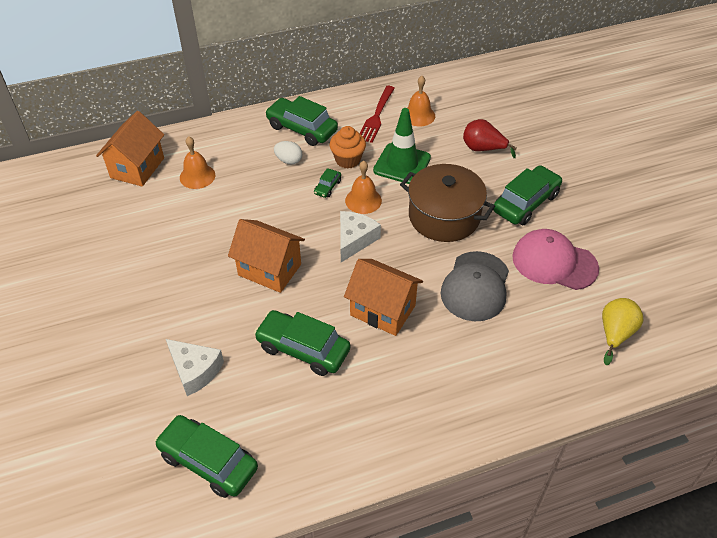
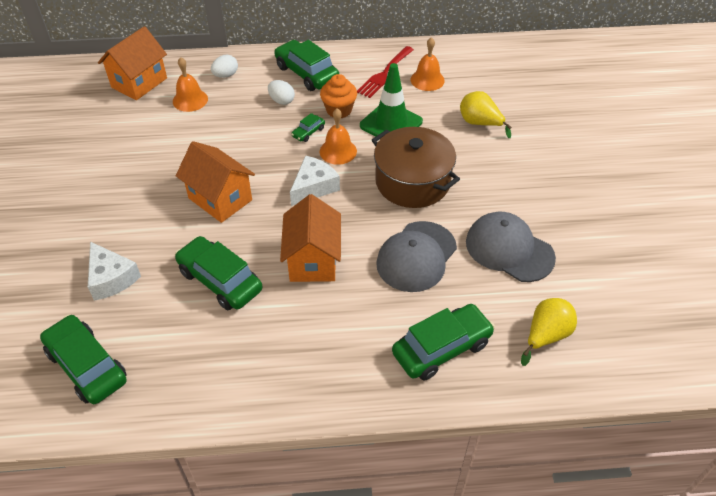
camera: 15 degrees right, 0 degrees up
(222, 144) = (225, 75): none -> white egg
(383, 310) = (313, 260): orange house -> orange house turned 45 degrees clockwise
(483, 149) = (480, 123): red pear -> yellow pear
(525, 203) = (503, 184): green car -> green car (441, 348)
(554, 262) = (509, 249): pink cap -> grey cap

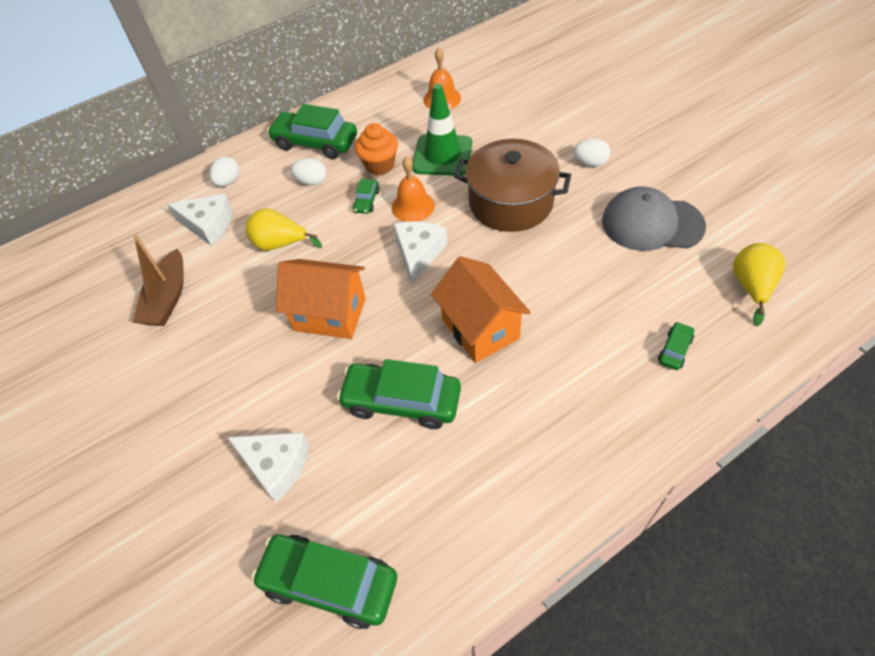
camera: 25 degrees left, 5 degrees up
(128, 137) = (168, 298): none -> brown boat
(139, 83) = (132, 232): orange house -> none
(190, 100) = (208, 225): orange bell -> white cheese
(385, 73) = (395, 109): red fork -> none
(416, 256) = (576, 273): grey cap -> none
(441, 348) = (674, 350): green car -> green car, size x0.46
(480, 123) = (525, 118): yellow pear -> yellow pear (280, 244)
(501, 181) = (590, 163): none -> white egg

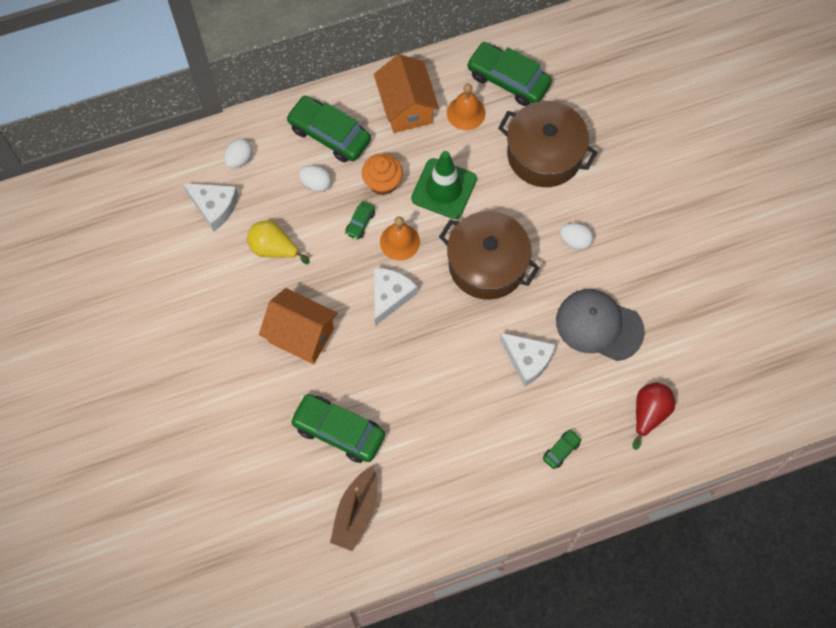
camera: 10 degrees right, 15 degrees up
(168, 298) = (170, 277): brown boat -> brown boat (356, 513)
(276, 465) = (234, 455): white cheese -> white cheese (527, 360)
(329, 583) = (255, 551): green car -> green car (508, 80)
(480, 328) = (418, 385): orange house -> orange house (406, 107)
(528, 109) = (544, 154): none -> brown pot
(751, 287) = (649, 413): yellow pear -> red pear

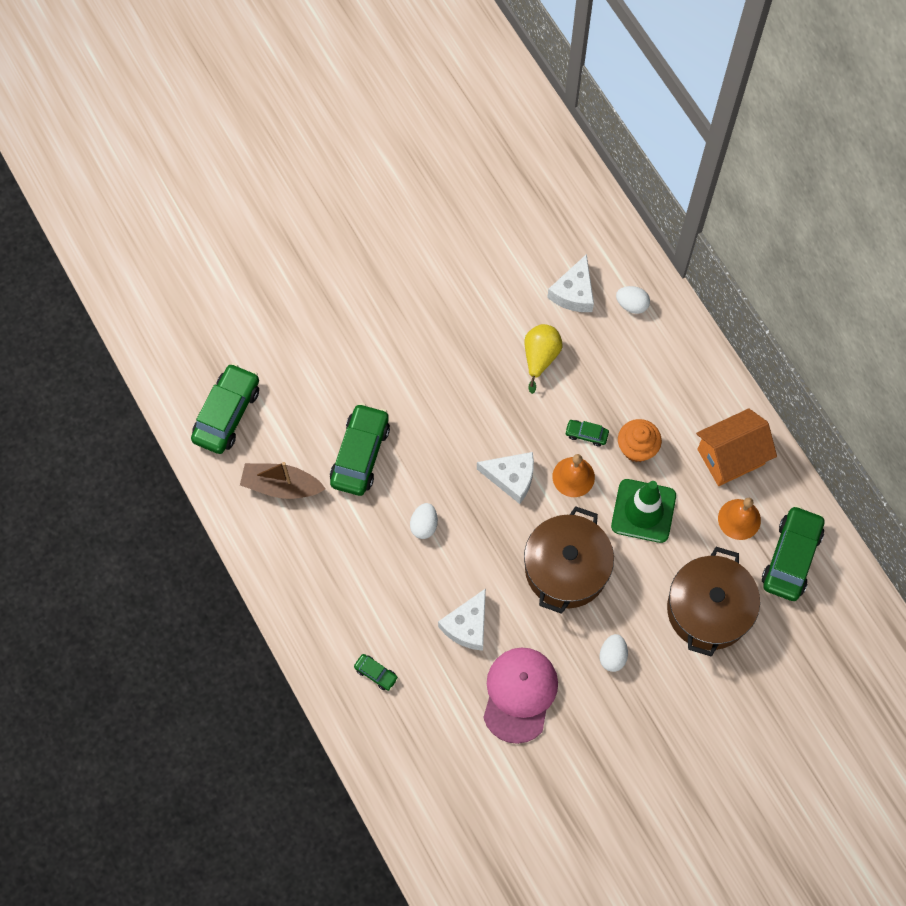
camera: 80 degrees right, 0 degrees up
(301, 335) = (453, 401): orange house -> none
(316, 183) = (621, 383): white egg -> white egg (424, 525)
(329, 134) = (680, 385): green car -> green car (227, 414)
(599, 326) = (519, 694): grey cap -> pink cap
(649, 413) = (431, 759): red pear -> none

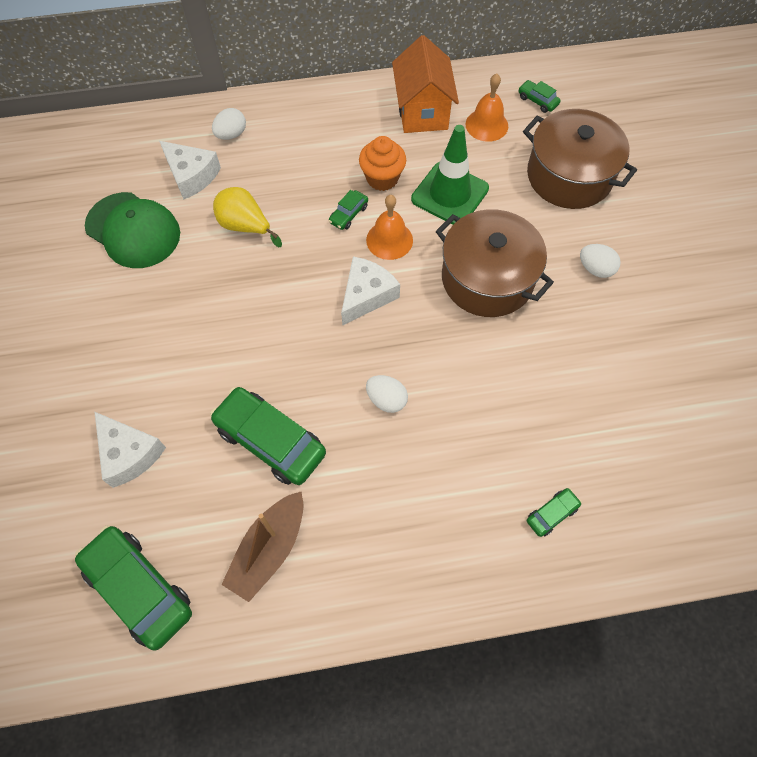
camera: 70 degrees left, 5 degrees down
(467, 625) = (521, 394): white cheese -> white cheese (129, 454)
(501, 274) = (133, 230): none -> green cap
(519, 694) = (616, 368): pink cap -> none
(791, 557) = (537, 101): green car -> green car, size x0.46

